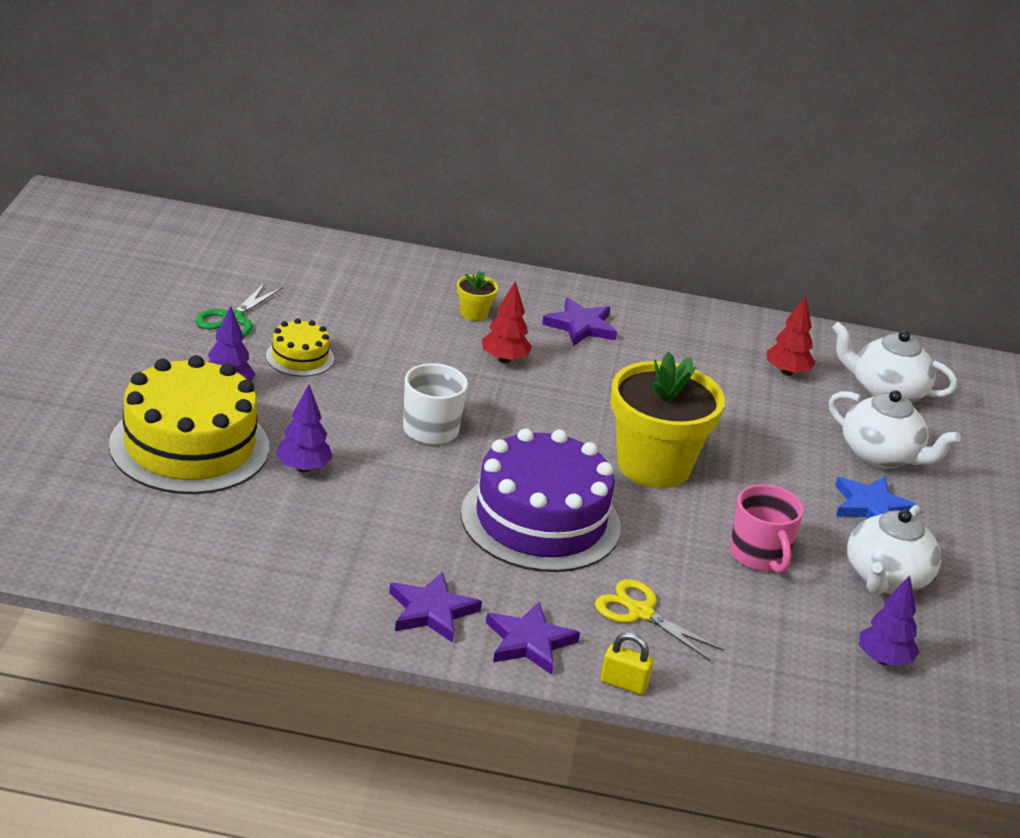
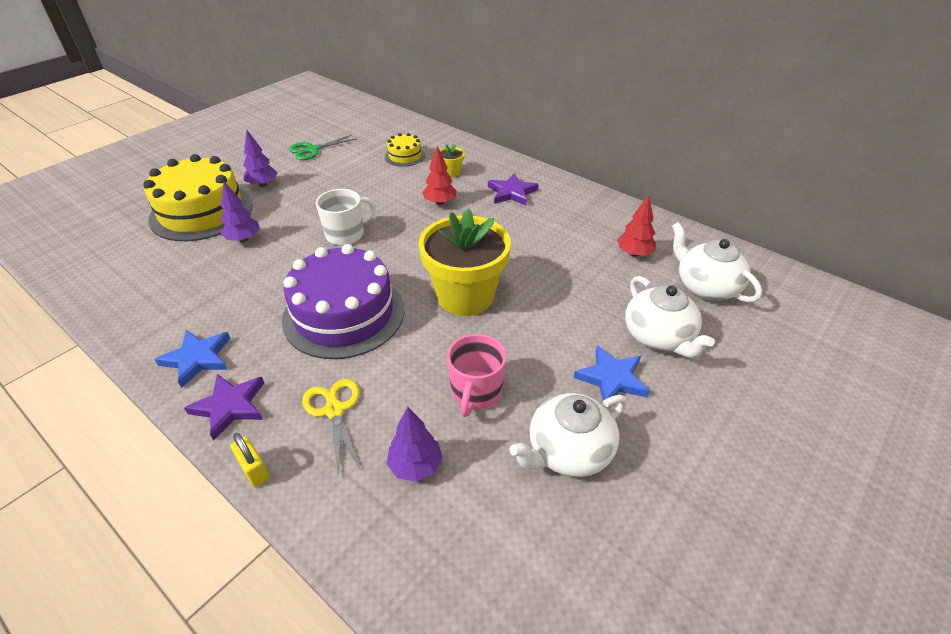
camera: 35 degrees right, 10 degrees up
(300, 357) = (322, 176): yellow cake -> yellow cake (405, 156)
(431, 611) = (197, 358): purple star -> blue star
(884, 660) = (494, 537): purple tree -> purple tree (415, 466)

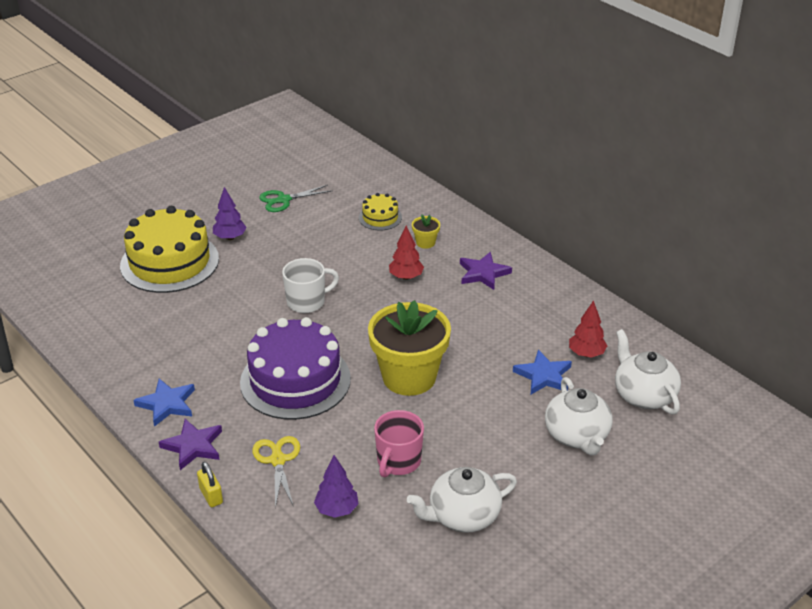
camera: 10 degrees right, 5 degrees down
(244, 239) = (209, 296): purple tree -> none
(612, 378) = (520, 465): blue star -> blue star (543, 376)

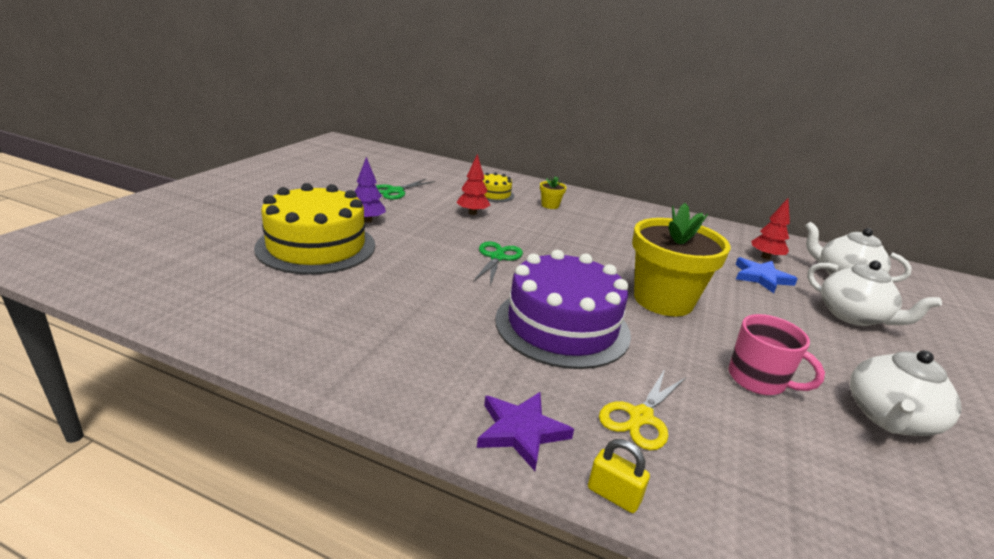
camera: 30 degrees left, 10 degrees down
(167, 404) = (437, 387): blue star -> none
(277, 460) = (640, 417): yellow scissors -> yellow scissors turned 105 degrees counterclockwise
(307, 302) = (497, 257): white mug -> green scissors
(337, 510) = (774, 457): purple tree -> none
(398, 462) = (758, 380): pink mug -> pink mug turned 45 degrees counterclockwise
(406, 277) = (563, 228): red tree -> red tree (472, 213)
(483, 273) = (619, 218): purple star -> none

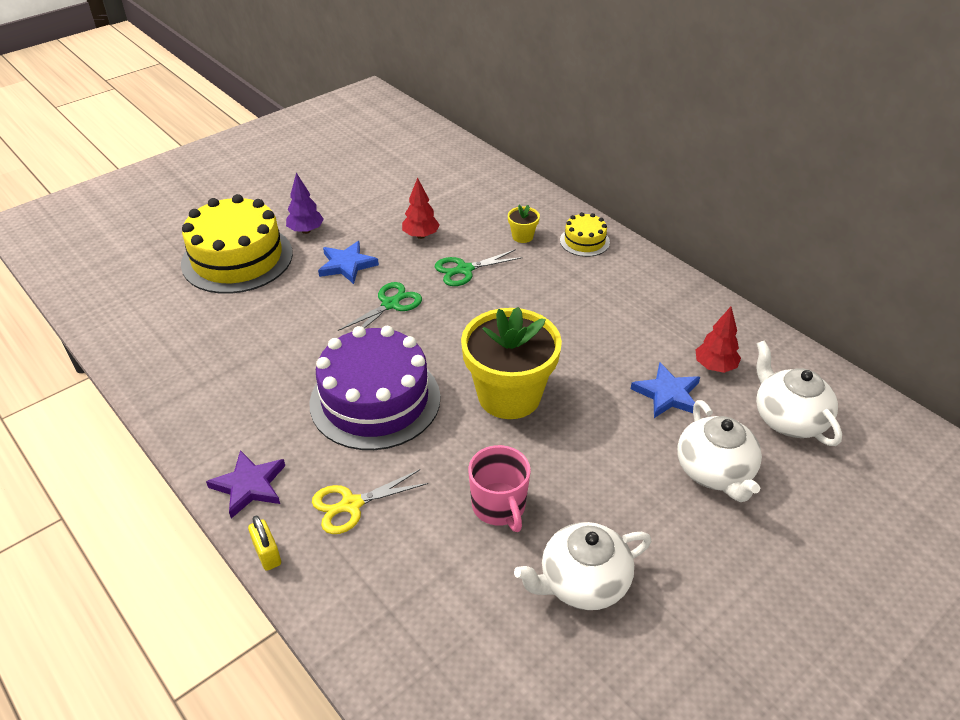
camera: 30 degrees right, 15 degrees up
(395, 191) = (366, 190): green scissors -> green scissors (464, 270)
(430, 238) = (347, 265): none -> blue star
(494, 194) = (472, 209): yellow cake -> yellow cake (584, 241)

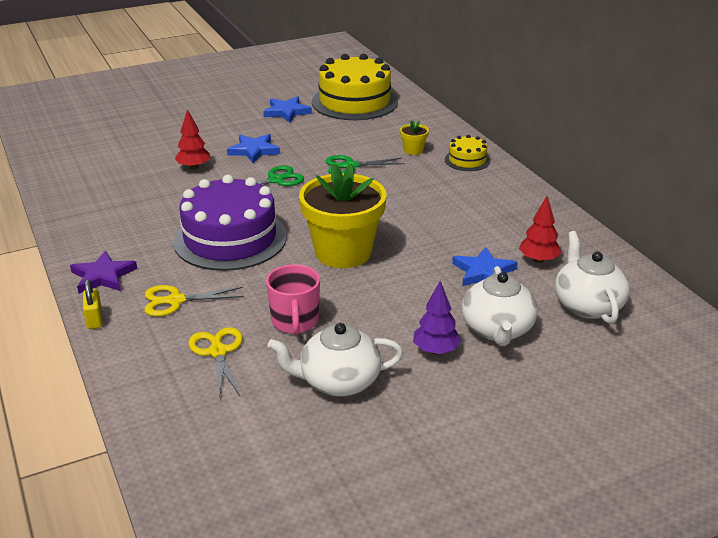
camera: 15 degrees right, 10 degrees down
(237, 258) = (168, 135): yellow cake -> yellow cake (354, 102)
(306, 231) = (232, 125): purple tree -> purple tree (435, 350)
(360, 202) = (287, 112): none -> blue star
(420, 236) = (325, 139): red tree -> red tree (193, 167)
(432, 570) = (218, 352): none -> yellow scissors

